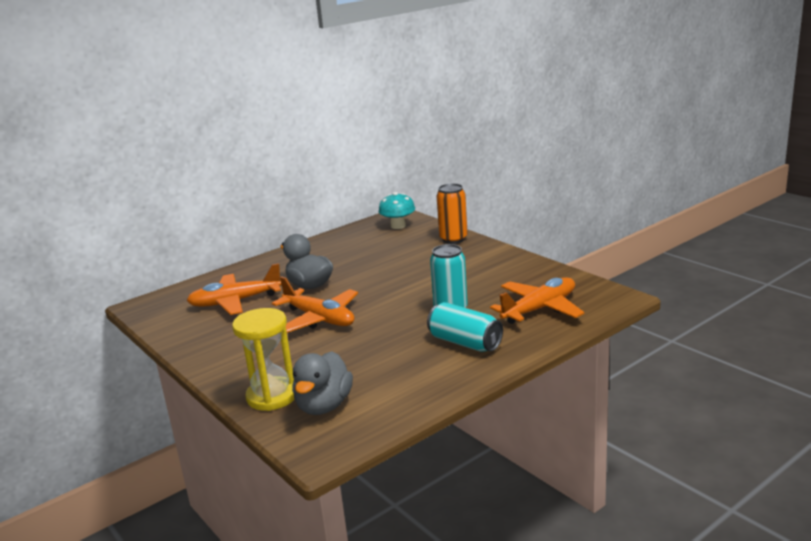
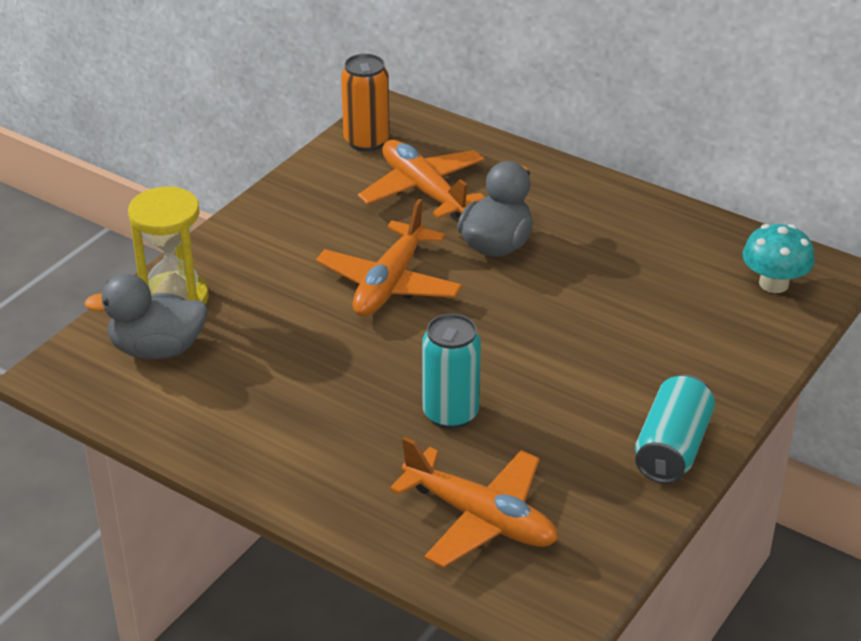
camera: 70 degrees right, 15 degrees up
(453, 239) = (740, 365): orange can -> orange can (366, 141)
(465, 343) = (346, 448): turquoise can -> turquoise can (672, 448)

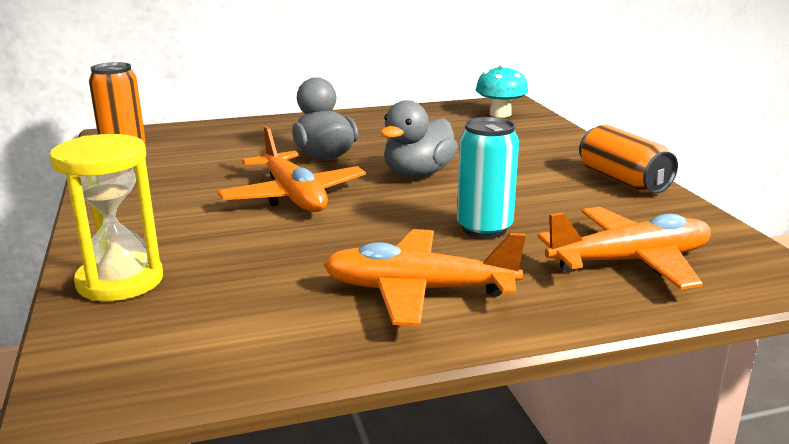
camera: 50 degrees left, 15 degrees down
(157, 349) = (169, 317): grey duck -> grey duck (418, 174)
(423, 190) = (218, 154): orange plane -> orange plane (418, 290)
(672, 448) = (623, 181): turquoise can -> orange can

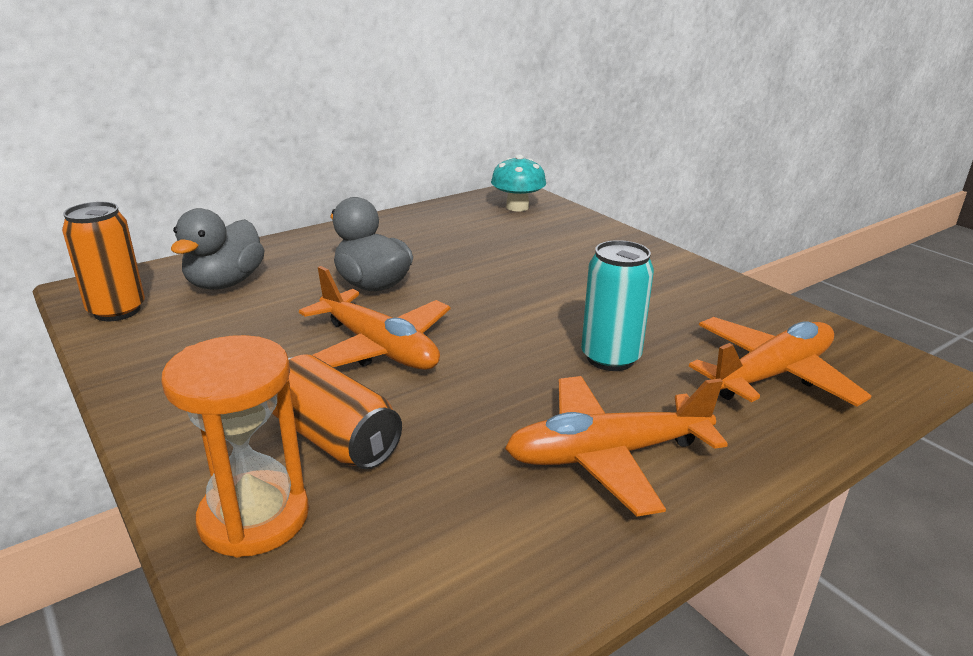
camera: 20 degrees left, 5 degrees up
(120, 281) = (254, 517): yellow hourglass -> orange hourglass
(418, 174) = (491, 296): grey duck -> grey duck (225, 283)
(623, 181) = (691, 276): orange can -> orange can (334, 438)

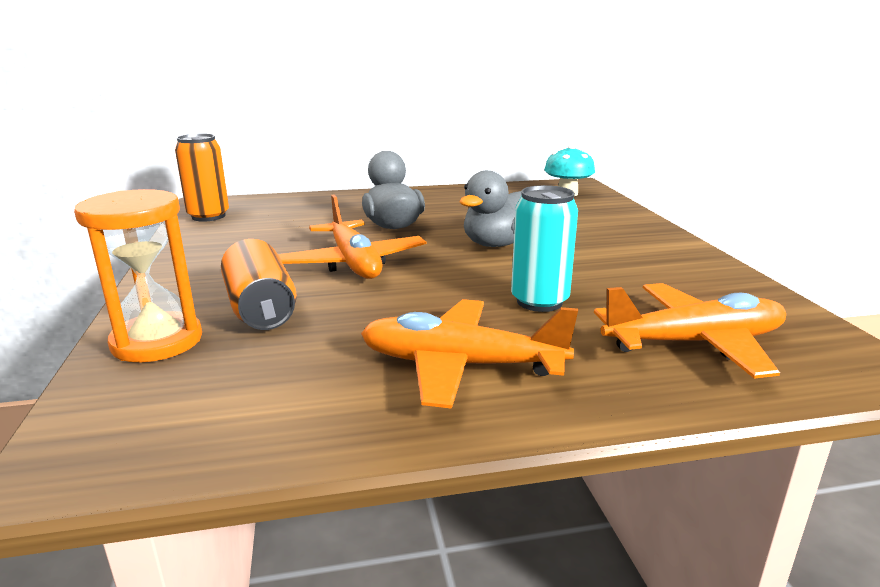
camera: 25 degrees right, 5 degrees down
(225, 283) = (292, 211): grey duck -> grey duck (497, 244)

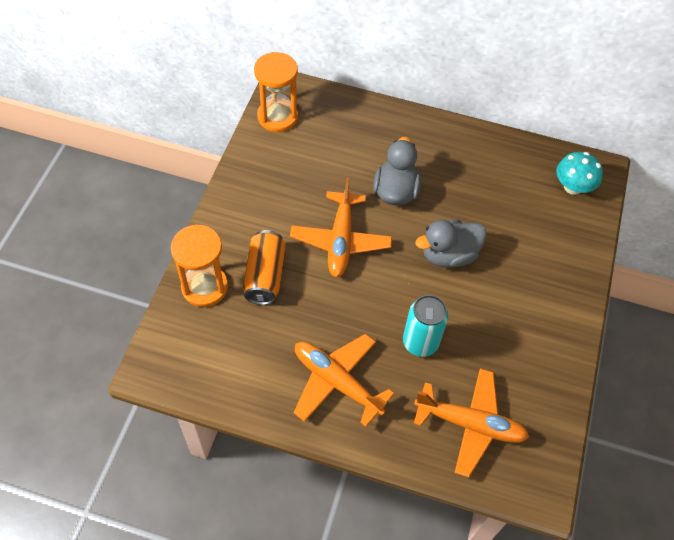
camera: 25 degrees right, 35 degrees up
(208, 216) = (277, 117): orange can -> orange hourglass

